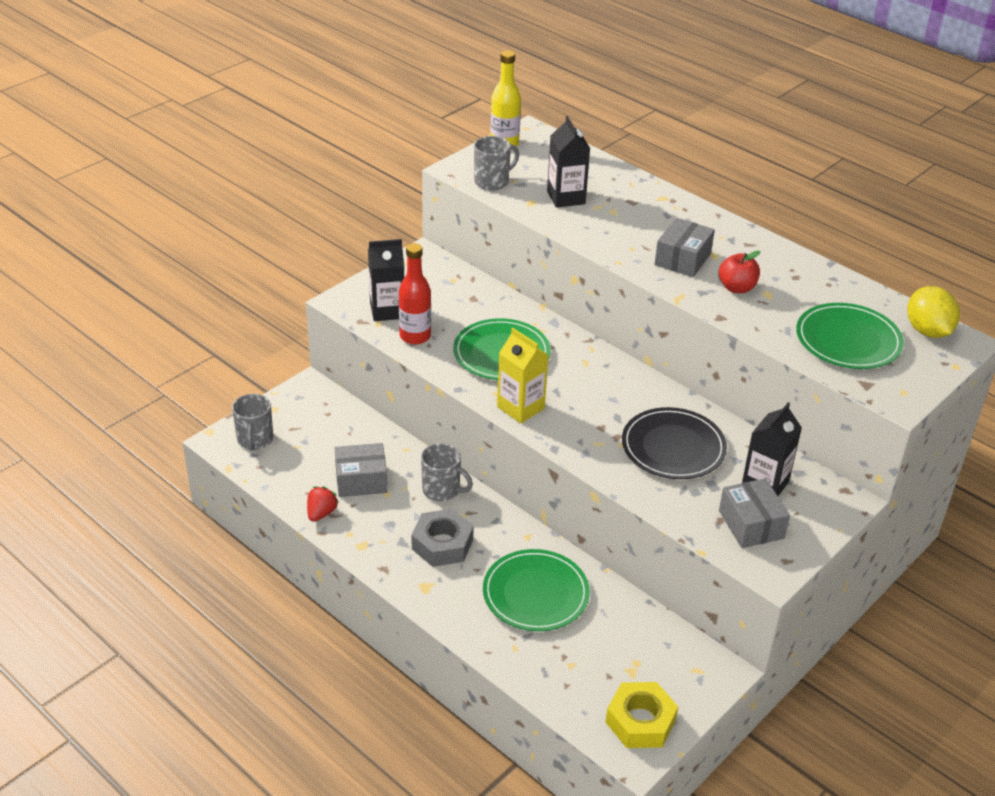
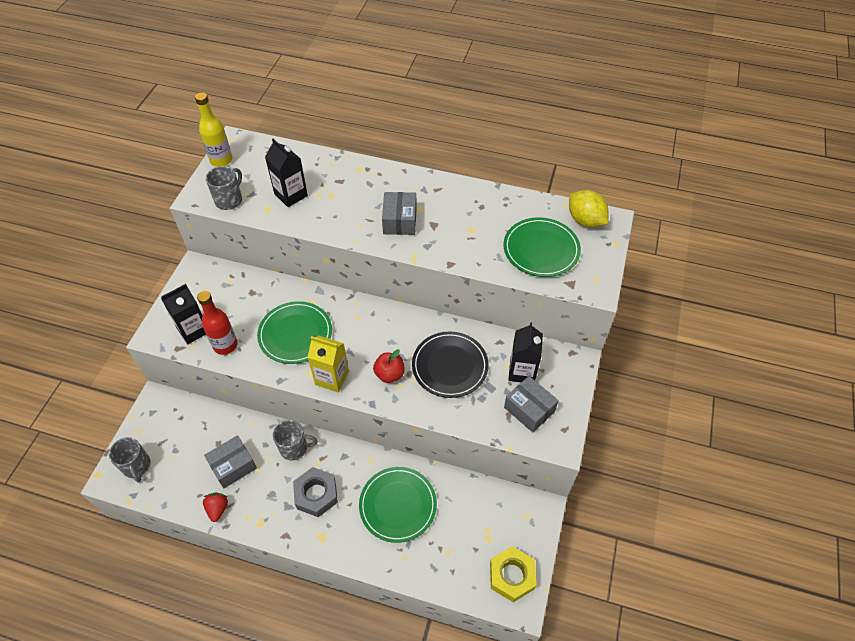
camera: 25 degrees left, 15 degrees up
(736, 288) = (448, 232): red apple -> red apple (389, 374)

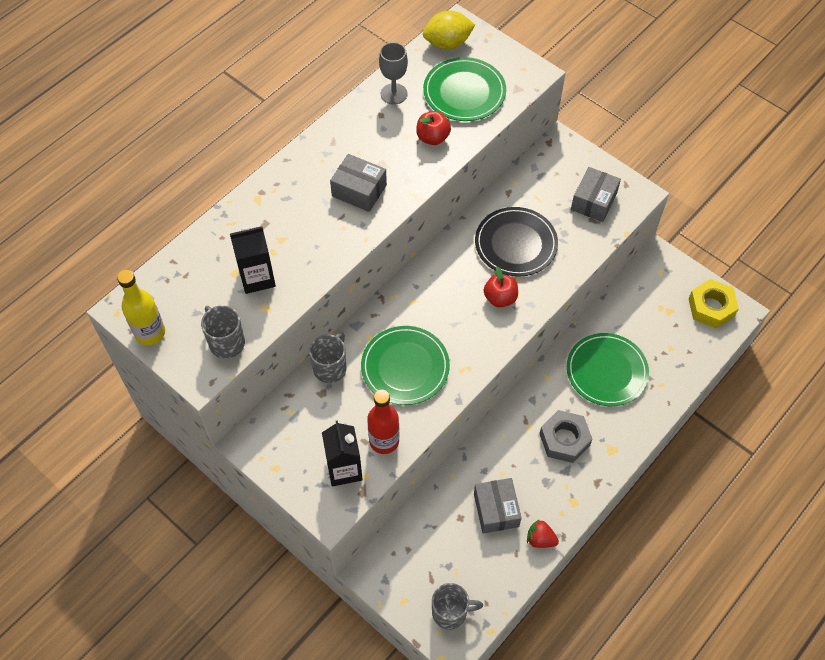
camera: 65 degrees left, 5 degrees up
(294, 448) = (501, 443): grey mug -> grey mug (330, 368)
(332, 378) = (479, 351): yellow carton -> none
(479, 246) = (432, 138): none -> red apple
(508, 206) = (394, 94): none -> grey goblet
(522, 371) = (550, 189): black carton -> none
(529, 409) = (593, 201): grey box -> grey box turned 45 degrees counterclockwise

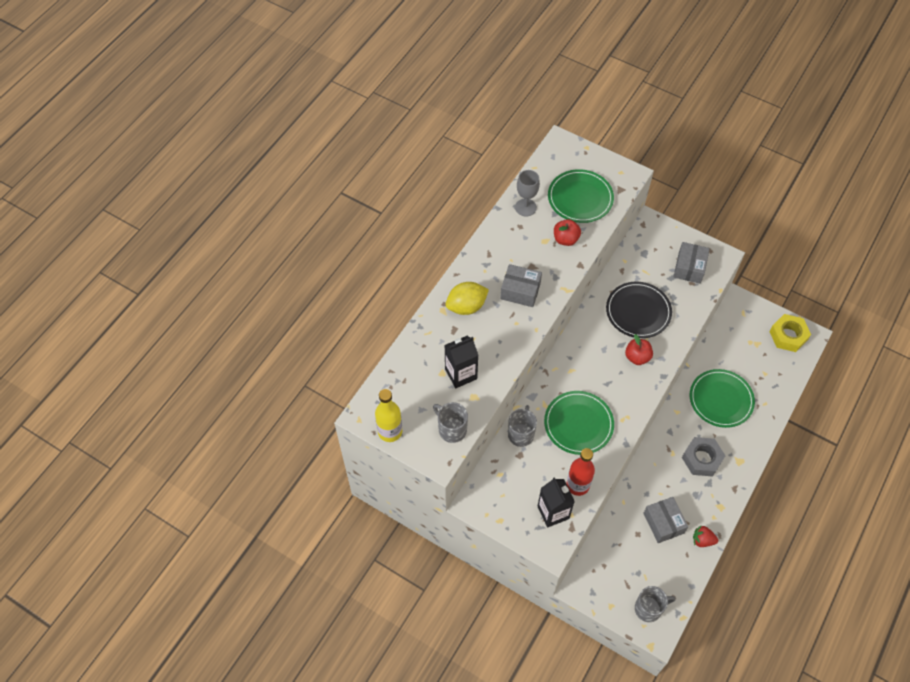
camera: 10 degrees left, 0 degrees up
(447, 43) = (556, 159): yellow lemon -> yellow lemon (466, 306)

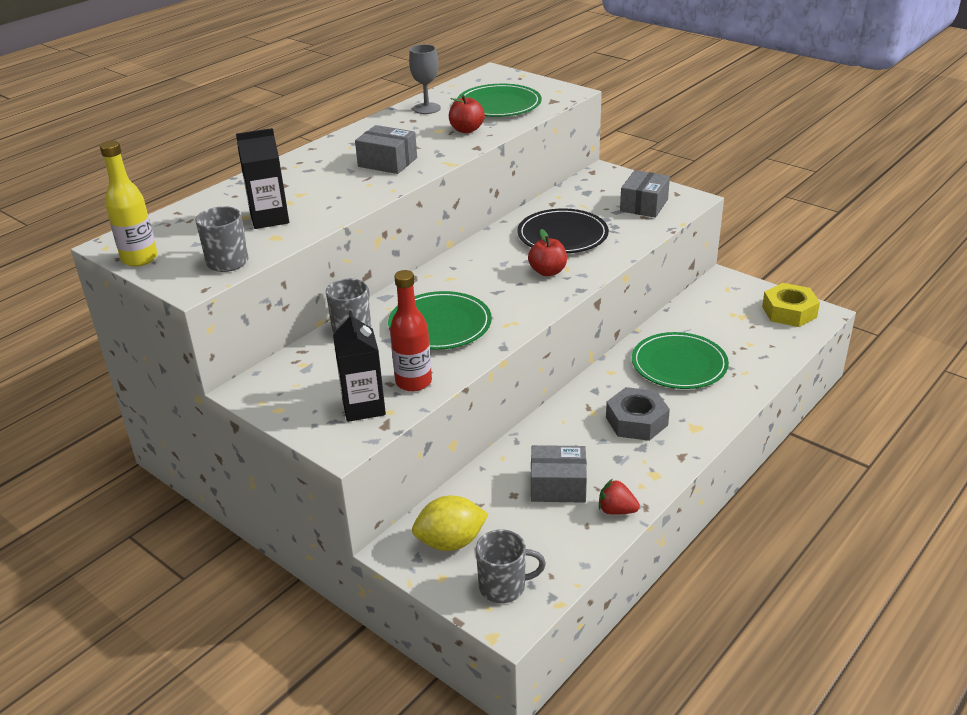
camera: 10 degrees right, 25 degrees down
(466, 306) = (310, 170): yellow lemon -> yellow lemon (451, 542)
(663, 523) = (558, 486): grey box -> grey box turned 75 degrees counterclockwise

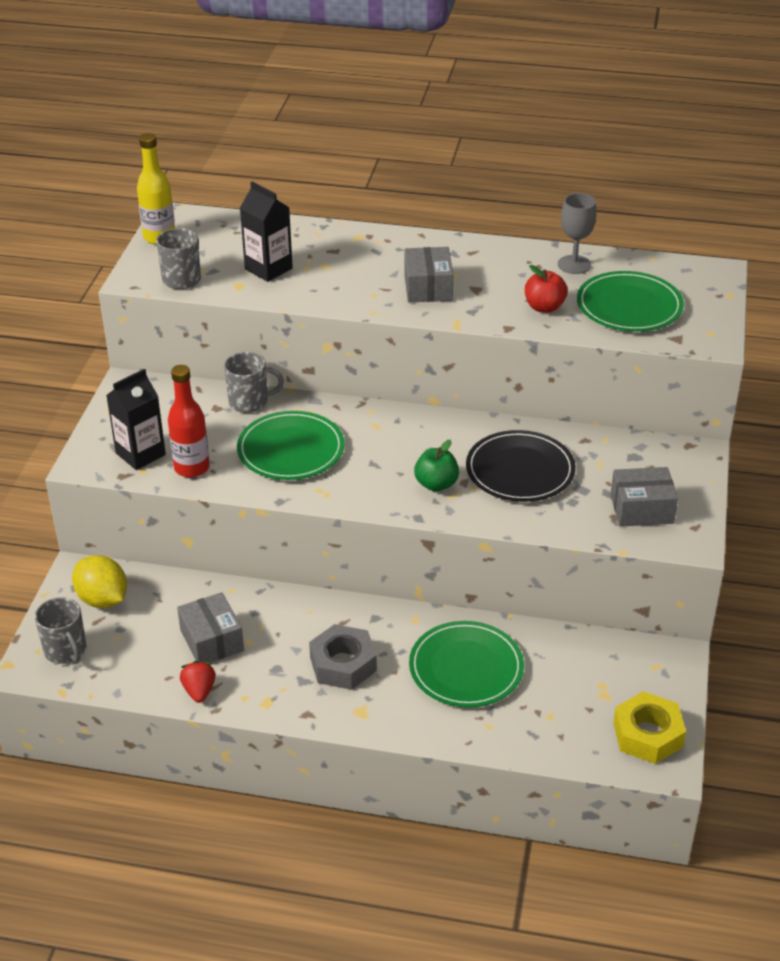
camera: 60 degrees right, 5 degrees up
(547, 272) = (436, 484): red apple -> green apple

